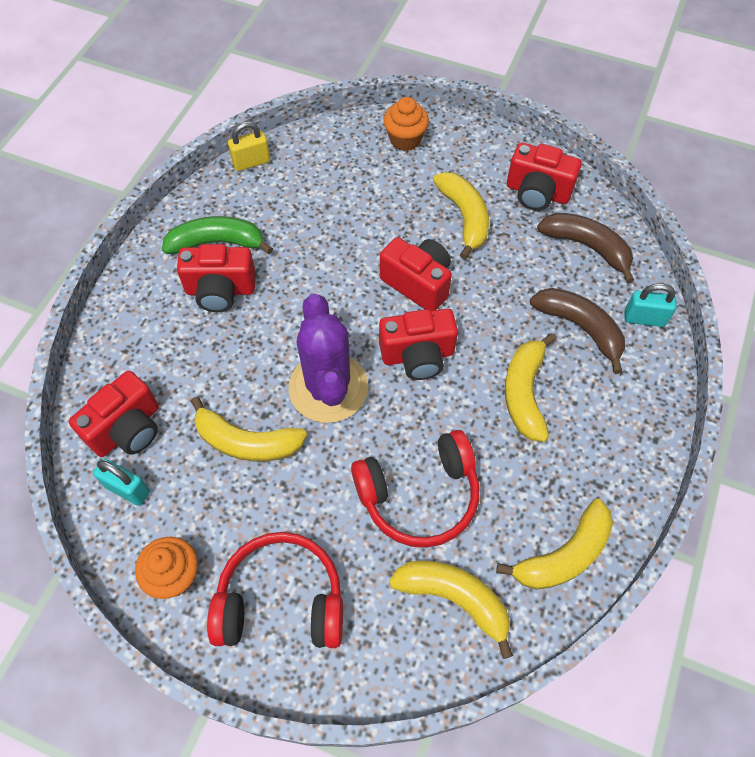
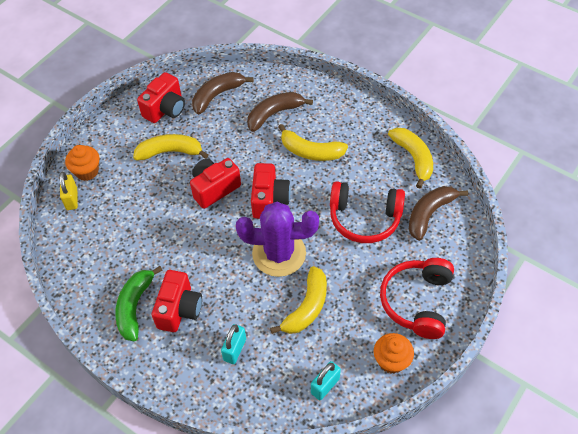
camera: 75 degrees left, 5 degrees down
(127, 429) = (278, 382): red camera -> none
(251, 162) = (65, 273): yellow padlock -> yellow padlock (72, 199)
(419, 495) = (364, 218): red headphones -> red headphones turned 105 degrees clockwise
(454, 598) = (429, 214): yellow banana -> brown banana
(644, 318) = (277, 83): turquoise padlock -> turquoise padlock (235, 349)

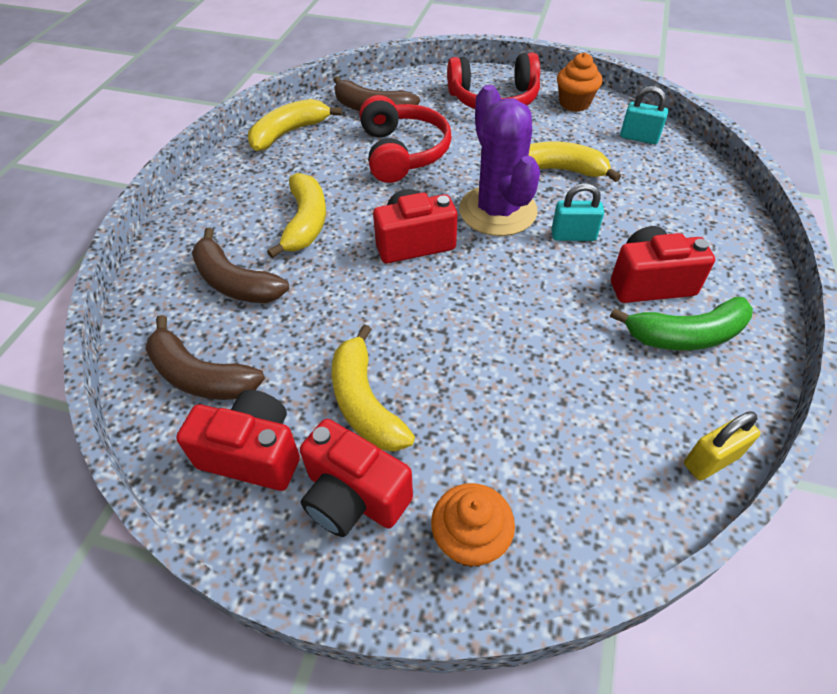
camera: 110 degrees left, 5 degrees down
(72, 199) = (551, 536): yellow padlock -> yellow padlock (711, 460)
(214, 188) = (421, 311): red camera -> red camera (354, 497)
(235, 349) = (658, 213): turquoise padlock -> turquoise padlock (573, 235)

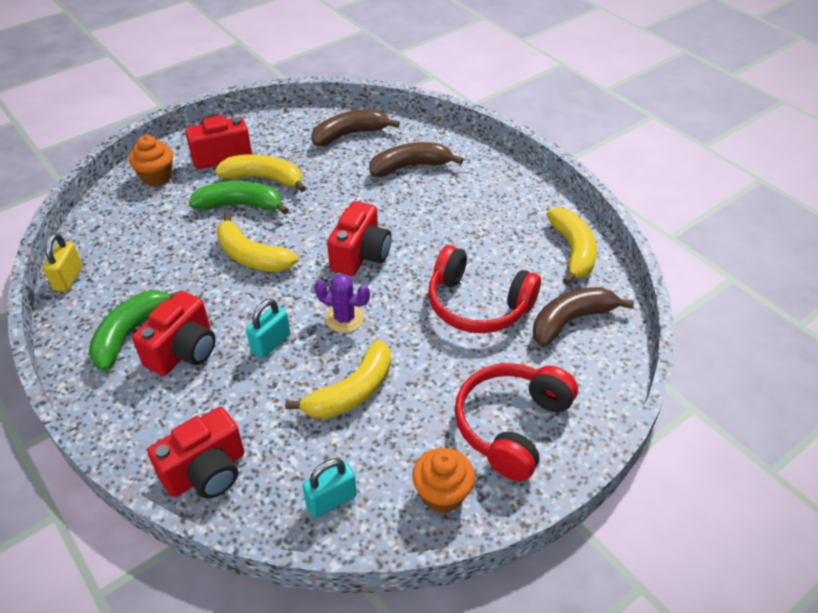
camera: 125 degrees right, 5 degrees down
(253, 454) = (281, 135): red camera -> red camera (206, 472)
(306, 222) = (438, 215): yellow banana -> yellow banana (252, 256)
(433, 389) = (240, 205): none -> green banana
(497, 211) = (344, 318): purple cactus -> purple cactus, size x0.51

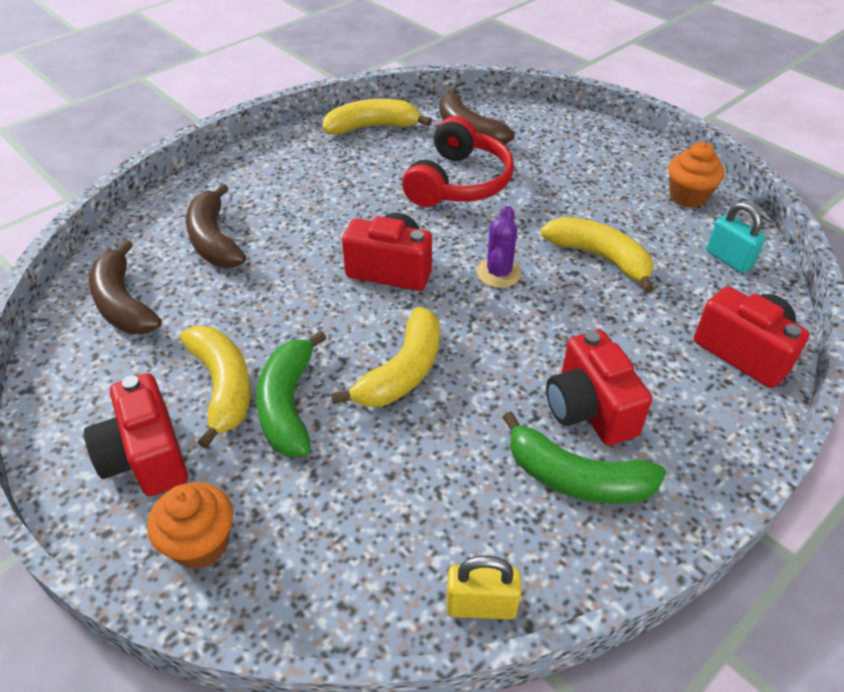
camera: 95 degrees left, 0 degrees up
(183, 351) = (589, 409): red camera -> red camera turned 135 degrees counterclockwise
(264, 178) = (223, 387): yellow banana -> yellow banana turned 150 degrees clockwise
(271, 343) = (553, 328): turquoise padlock -> none
(512, 426) = (601, 162): red headphones -> none

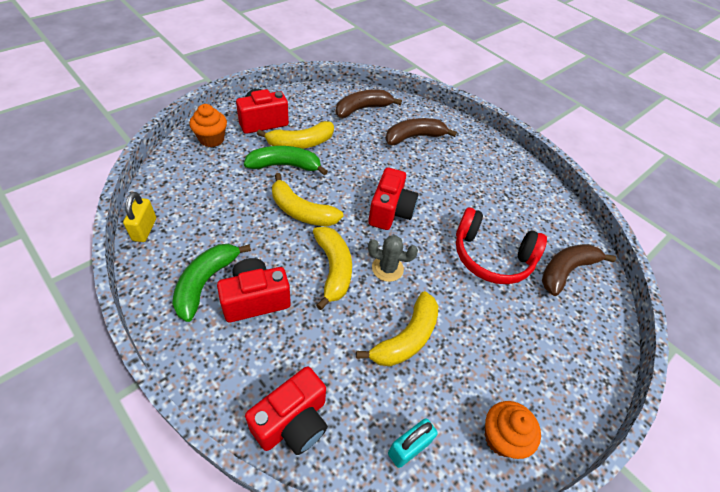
camera: 85 degrees right, 5 degrees up
(372, 127) = (552, 211): yellow banana -> yellow banana (333, 269)
(499, 273) = (387, 268): purple cactus -> grey cactus

